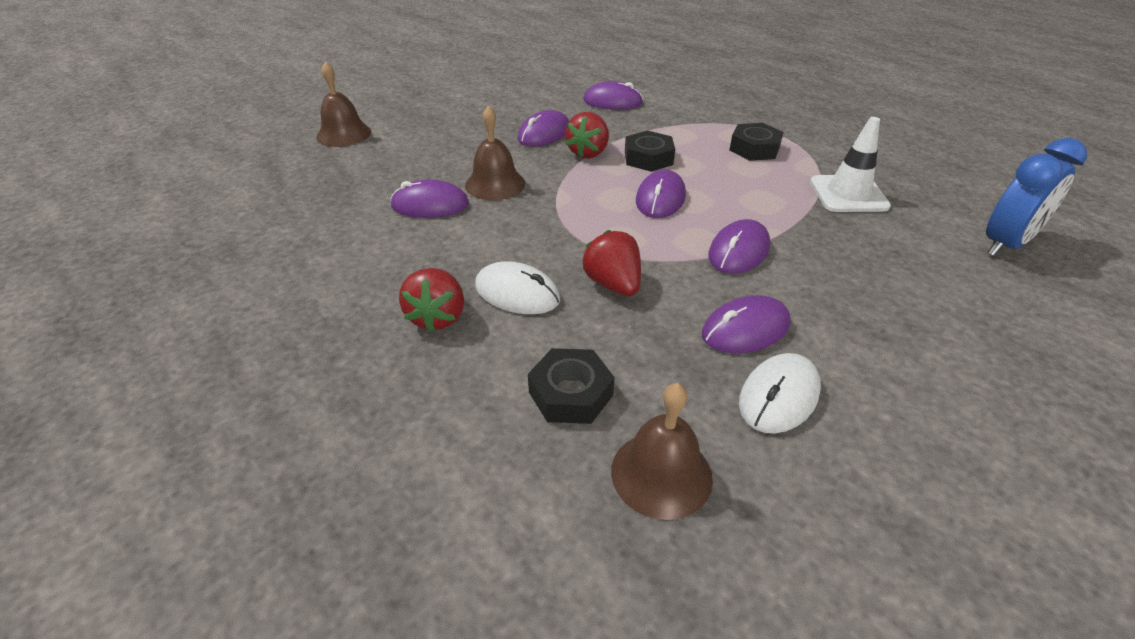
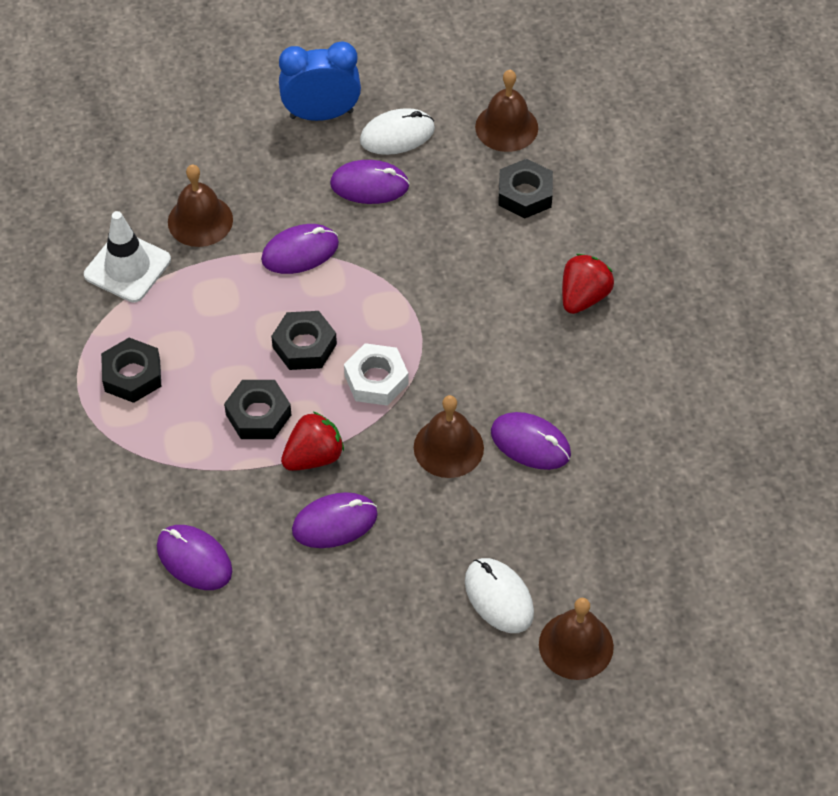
camera: 150 degrees left, 15 degrees up
(517, 293) = (510, 292): white mouse -> white mouse (499, 597)
(584, 199) = (376, 380): none -> white nut
(613, 284) = (430, 266): red strawberry -> none
(660, 198) = (304, 345): purple mouse -> black nut
(847, 240) = (200, 220): none -> brown bell
(1005, 244) = (82, 158): blue clock -> blue clock (321, 114)

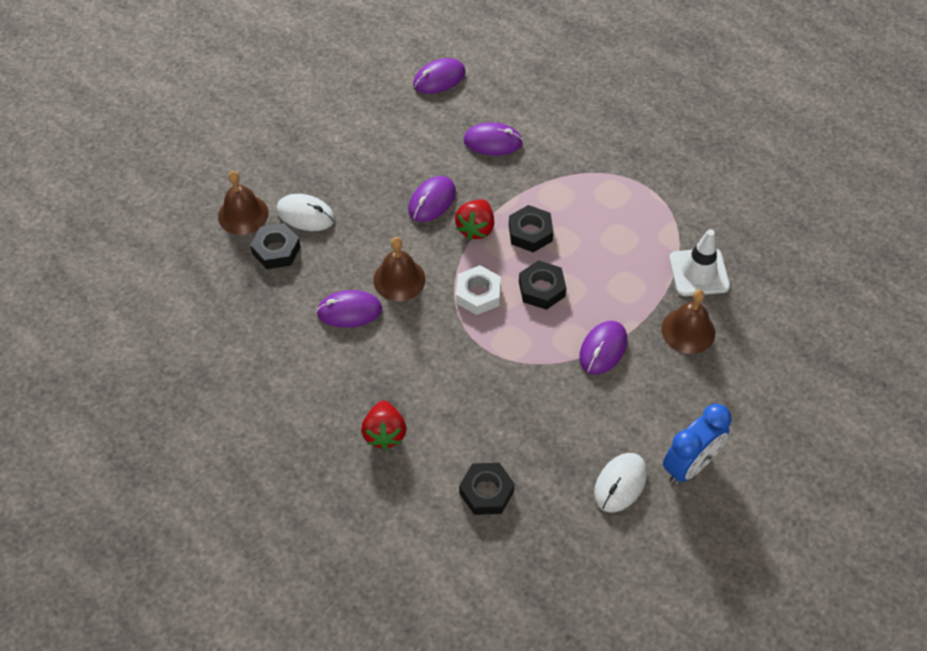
camera: 145 degrees right, 0 degrees up
(132, 375) = (625, 212): black nut -> black nut (276, 250)
(369, 185) = (602, 428): purple mouse -> purple mouse (439, 78)
(506, 127) = (545, 545): brown bell -> none

